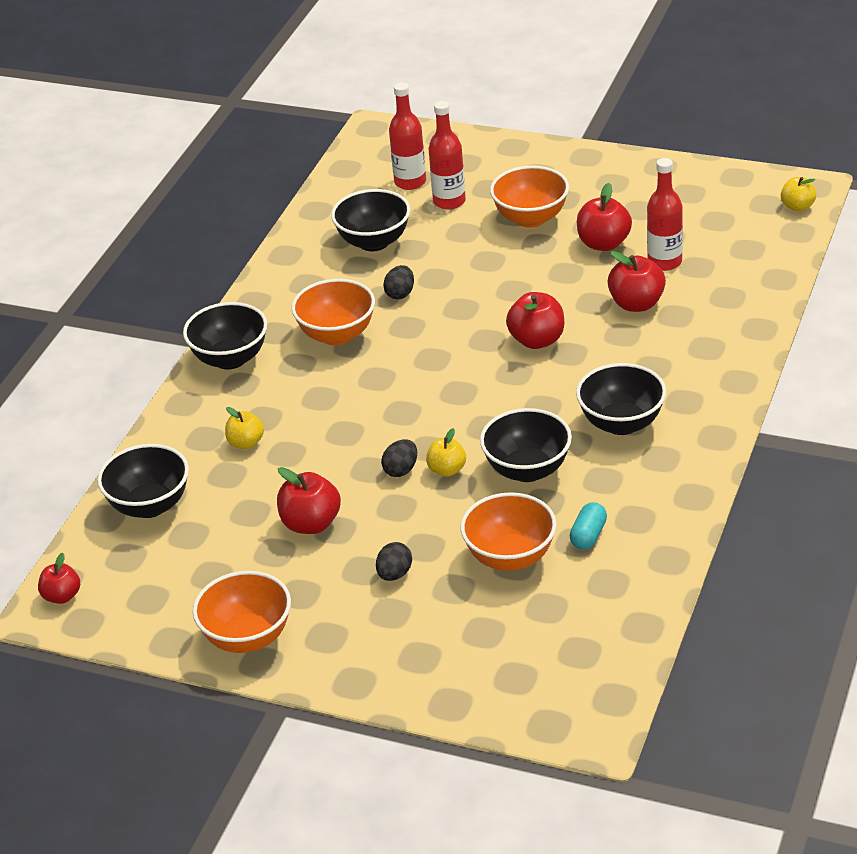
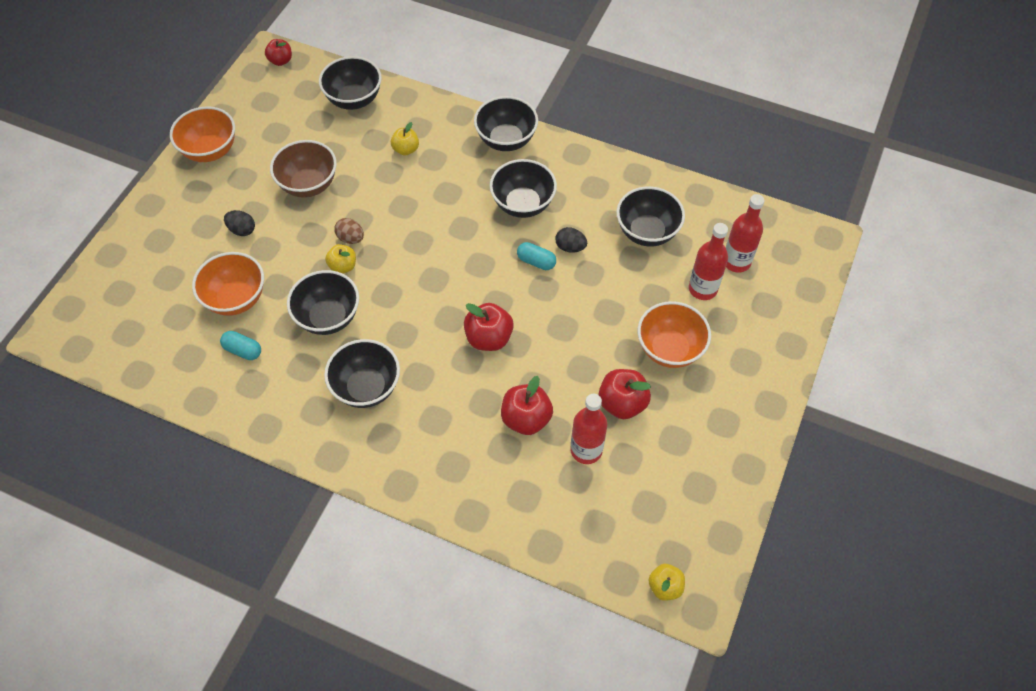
camera: 90 degrees right, 20 degrees up
(311, 524) = (308, 185): red apple -> brown bowl
(337, 335) = (523, 204): orange bowl -> black bowl
(401, 470) = (351, 238): black egg -> brown egg
(423, 317) = (536, 261): none -> turquoise capsule

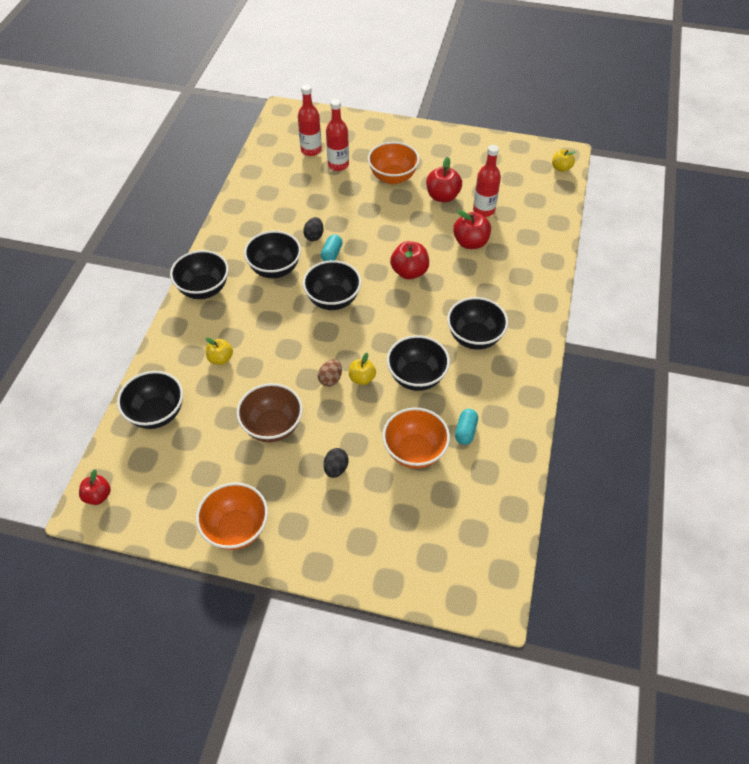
camera: 100 degrees left, 5 degrees down
(647, 232) = (292, 196): black bowl -> black bowl (333, 300)

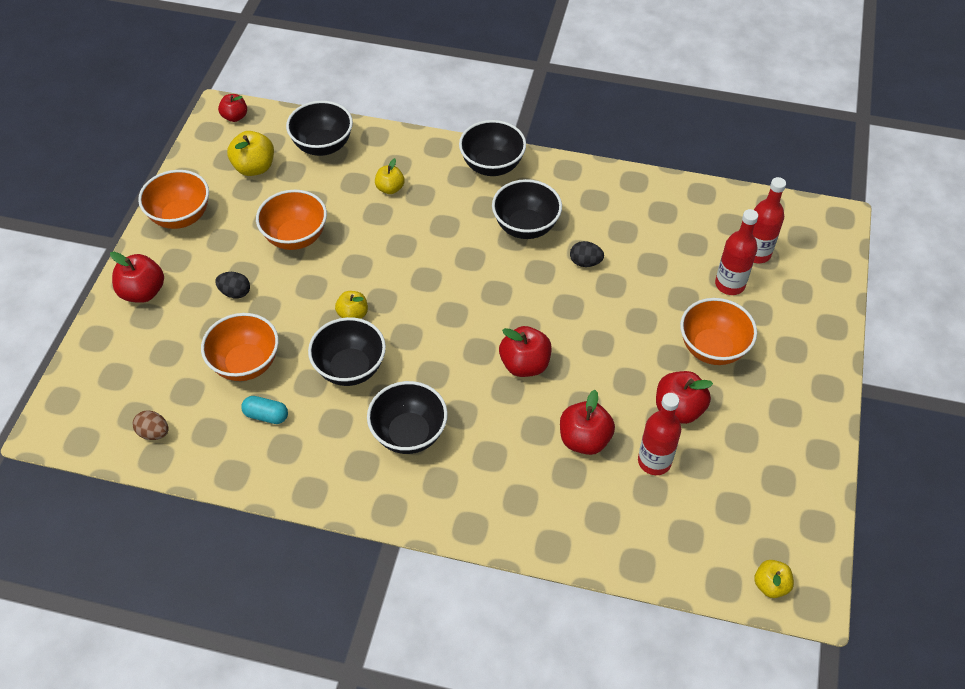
camera: 90 degrees right, 0 degrees up
(177, 469) = (254, 167): none -> yellow apple
(272, 426) = (296, 237): brown bowl -> orange bowl
(330, 379) = (354, 285): brown egg -> brown egg (154, 433)
(332, 254) = (554, 281): turquoise capsule -> none
(333, 300) = (475, 284): black bowl -> none
(333, 549) = (143, 292): none -> red apple

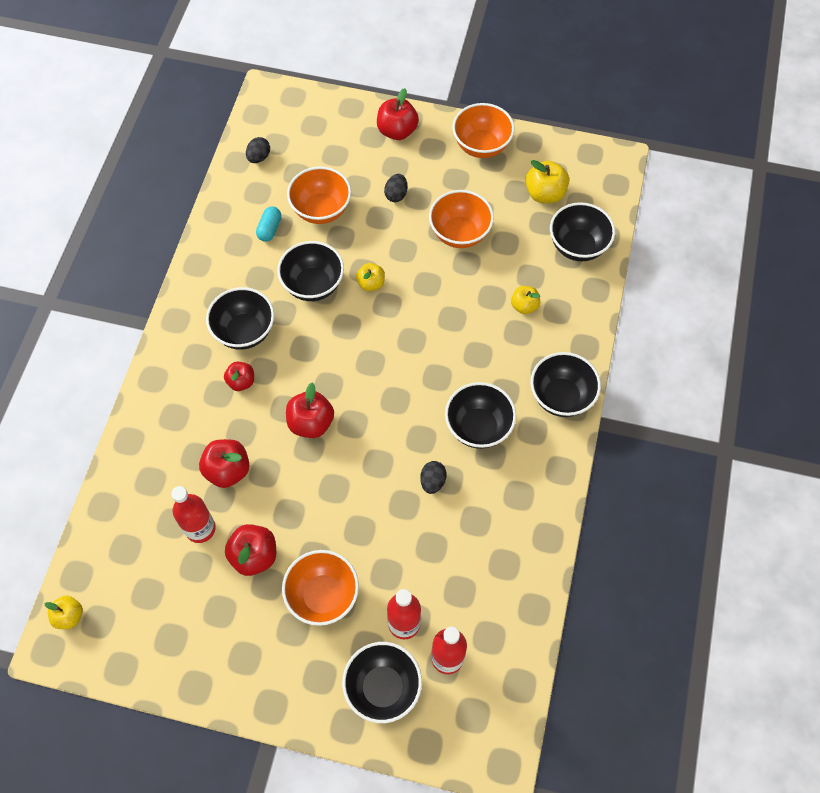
camera: 90 degrees right, 10 degrees up
(154, 433) = (259, 157): brown egg -> black egg
(235, 117) = (611, 171): red apple -> red apple (241, 382)
(792, 300) = (383, 687): none -> black bowl

